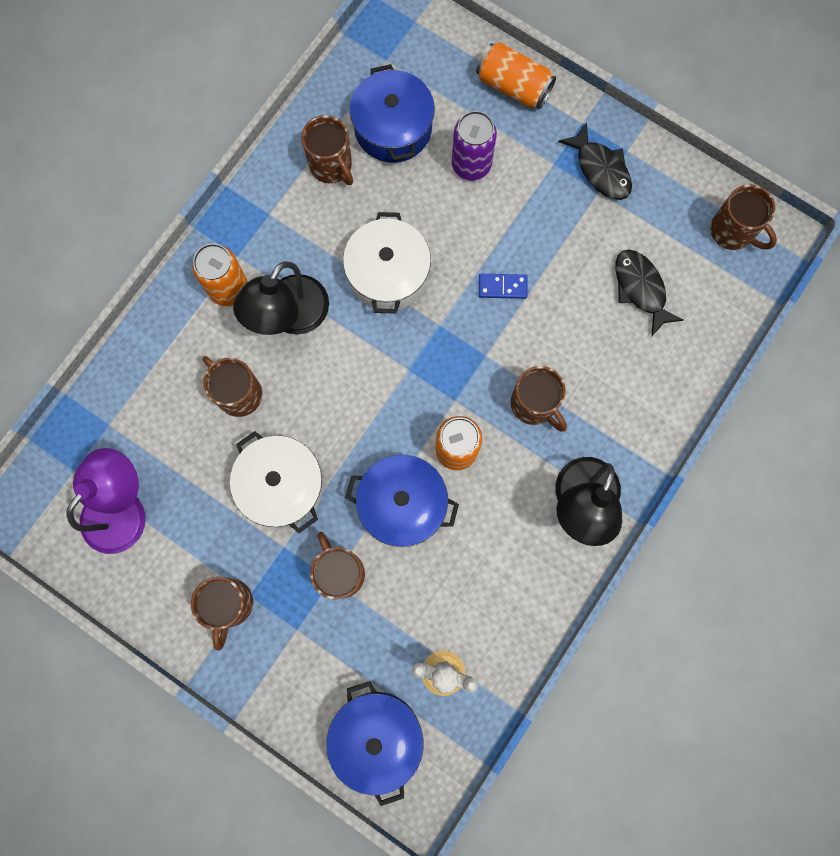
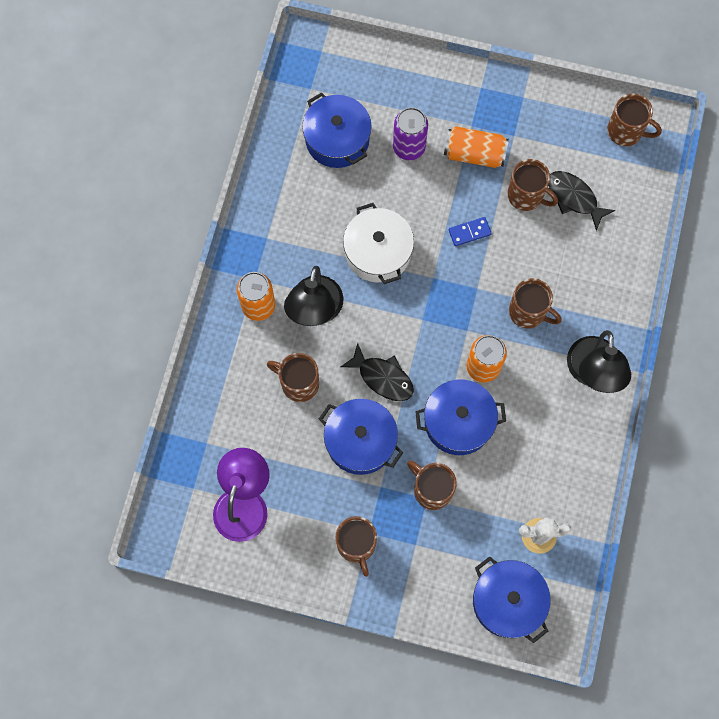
camera: 20 degrees left, 5 degrees down
(281, 485) = (360, 441): white pot -> blue pot
(331, 166) = (301, 184): brown mug -> brown mug (526, 196)
(513, 86) = (417, 77): orange can -> orange can (474, 154)
(600, 169) = (509, 118): black fish -> black fish (382, 377)

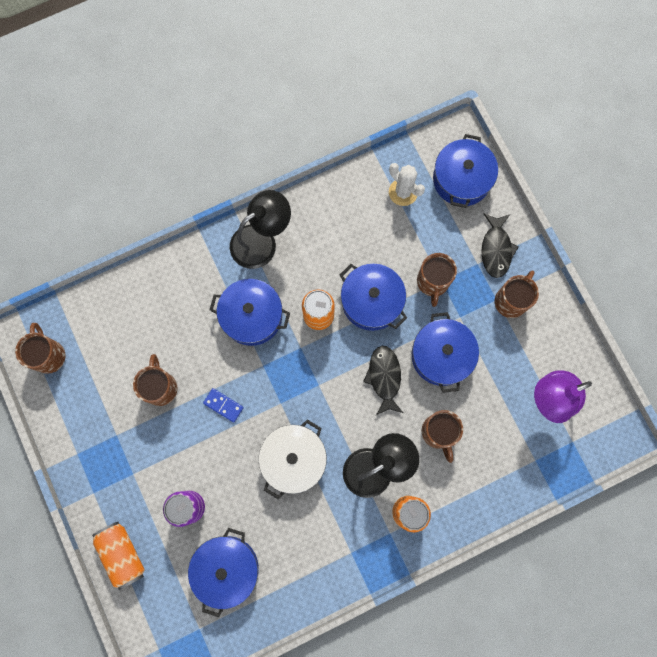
camera: 130 degrees left, 5 degrees up
(474, 154) = (156, 452): orange can -> orange can (122, 554)
(528, 312) = (252, 316): brown mug -> blue pot
(574, 198) = (135, 351): black fish -> black fish (496, 249)

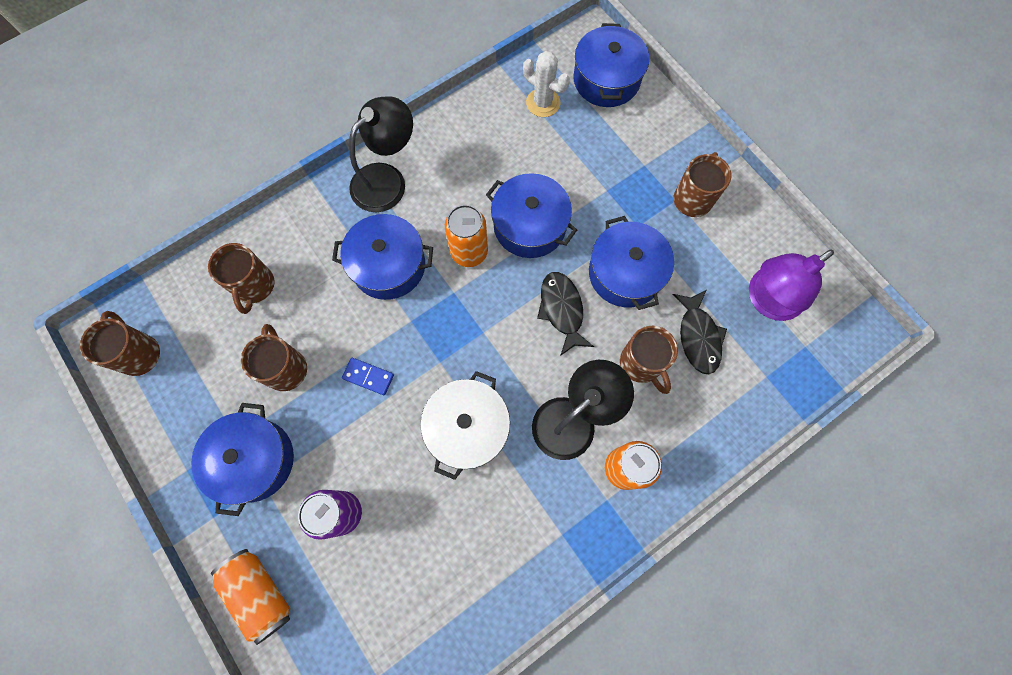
camera: 10 degrees left, 5 degrees down
(226, 568) = (402, 586): blue pot -> blue pot (254, 460)
(433, 282) = (597, 193): brown mug -> brown mug (254, 286)
(496, 249) = (662, 146): black fish -> black fish (698, 337)

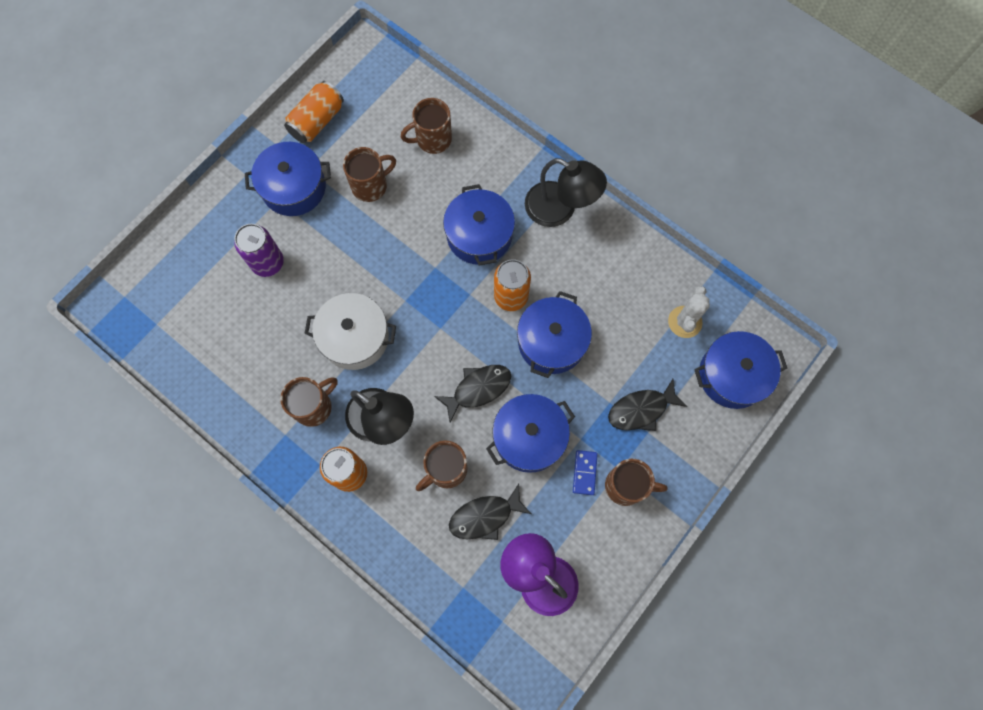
camera: 75 degrees right, 0 degrees up
(139, 353) = (356, 79): brown mug -> brown mug (314, 406)
(260, 592) = (200, 225): orange can -> orange can (317, 121)
(368, 377) = (379, 249): blue domino -> blue domino (584, 472)
(621, 164) = (641, 410): none -> black fish

